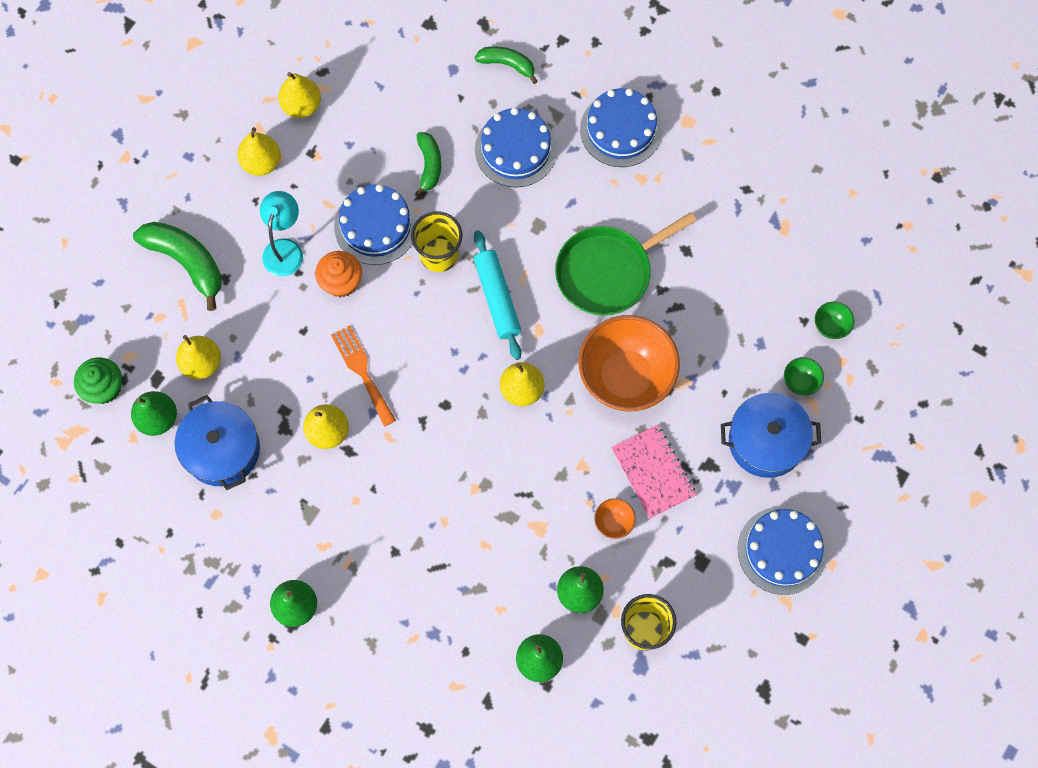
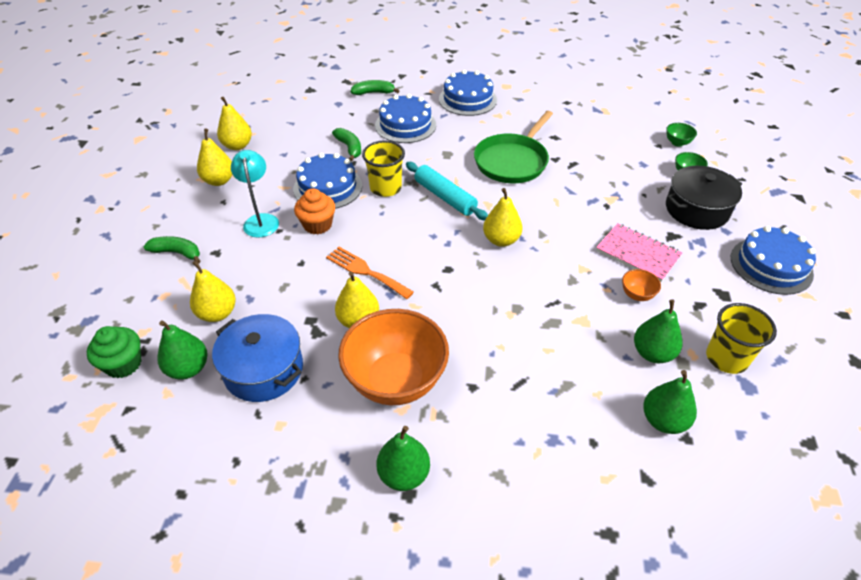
camera: 25 degrees left, 25 degrees down
(186, 262) = (177, 253): green banana -> green banana, size x0.60
(626, 377) = (570, 208): orange bowl -> orange bowl (395, 380)
(766, 441) = (696, 209): blue pot -> black pot

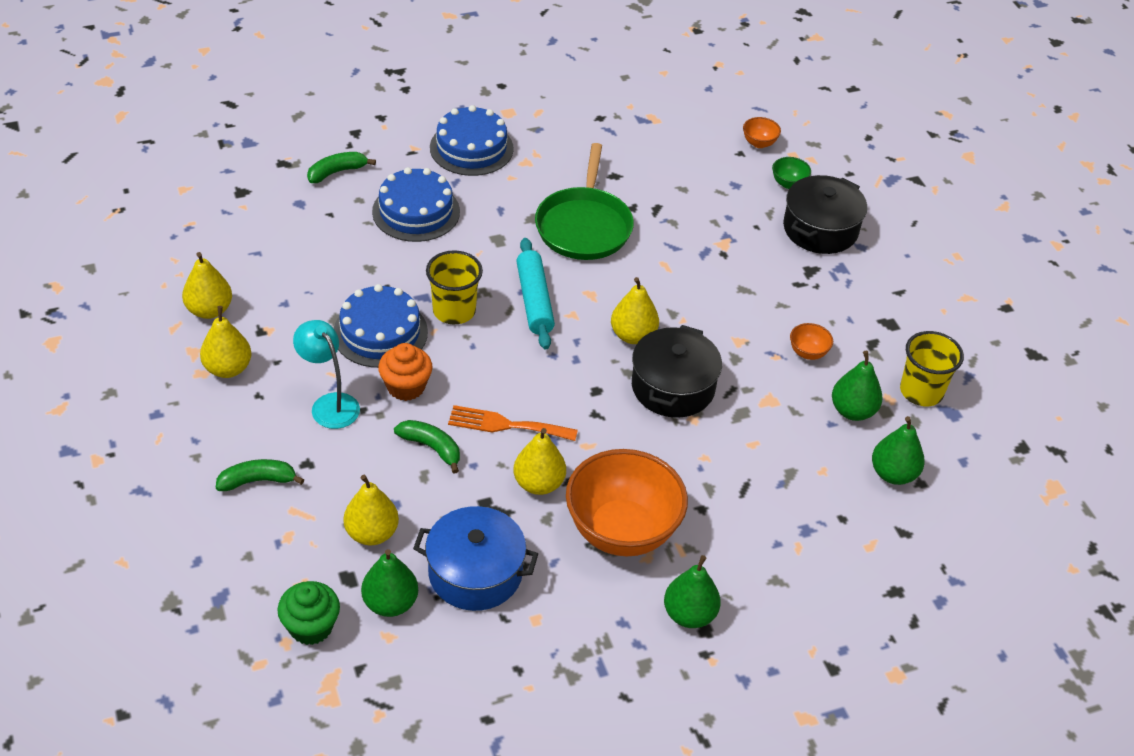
camera: 30 degrees left, 0 degrees up
(349, 148) = (366, 268): green banana -> green banana (431, 447)
(445, 197) = (534, 300): turquoise rolling pin -> turquoise rolling pin turned 60 degrees clockwise
(508, 285) = (673, 387): none -> black pot
(637, 253) = (785, 304): pink notebook -> none
(677, 143) = (759, 143): green bowl -> orange bowl
(771, 265) = (921, 274): blue cake -> none

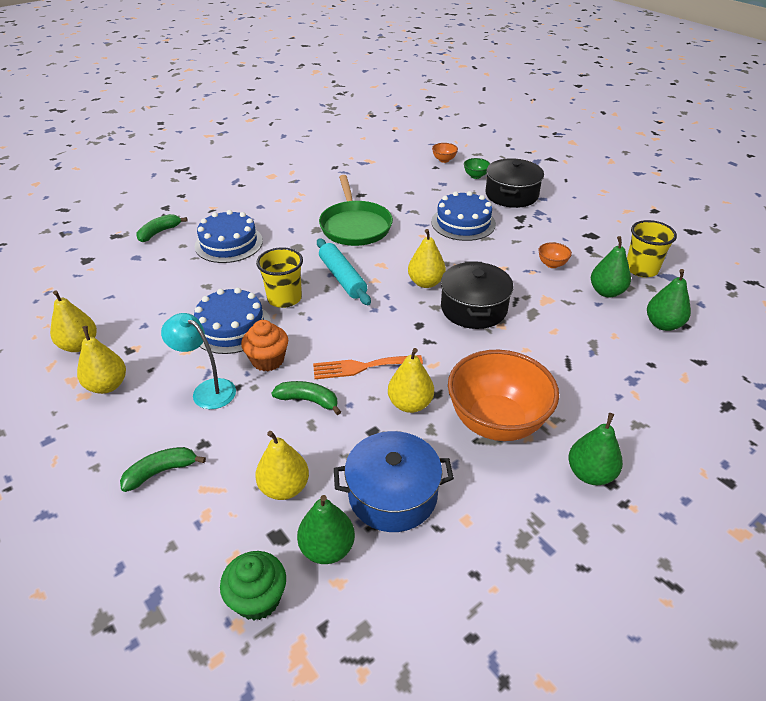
camera: 15 degrees left, 5 degrees down
(471, 148) = (254, 199): blue cake -> blue cake (463, 223)

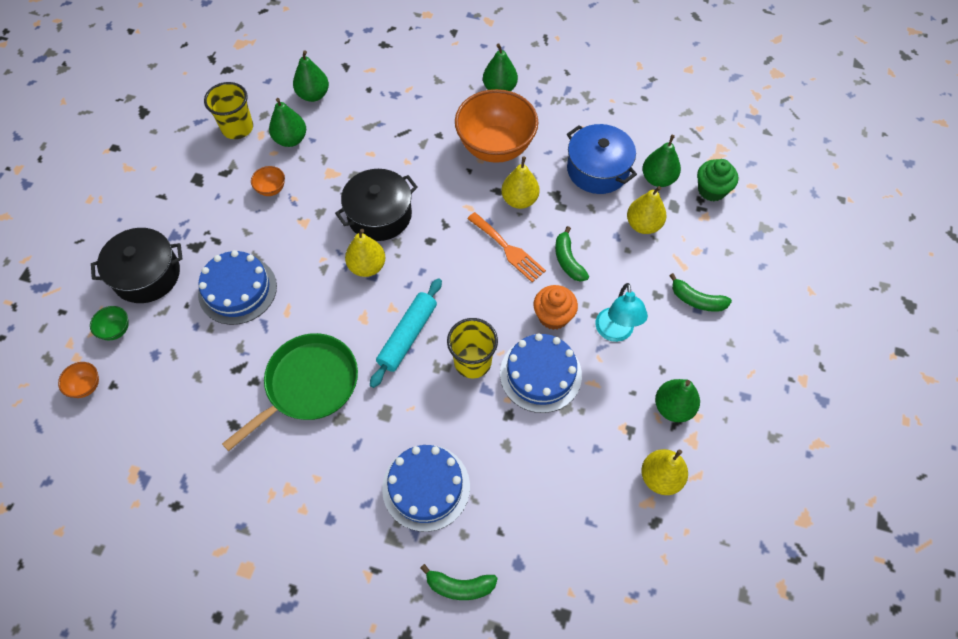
camera: 125 degrees left, 20 degrees up
(107, 385) = (673, 407): yellow pear -> green pear

